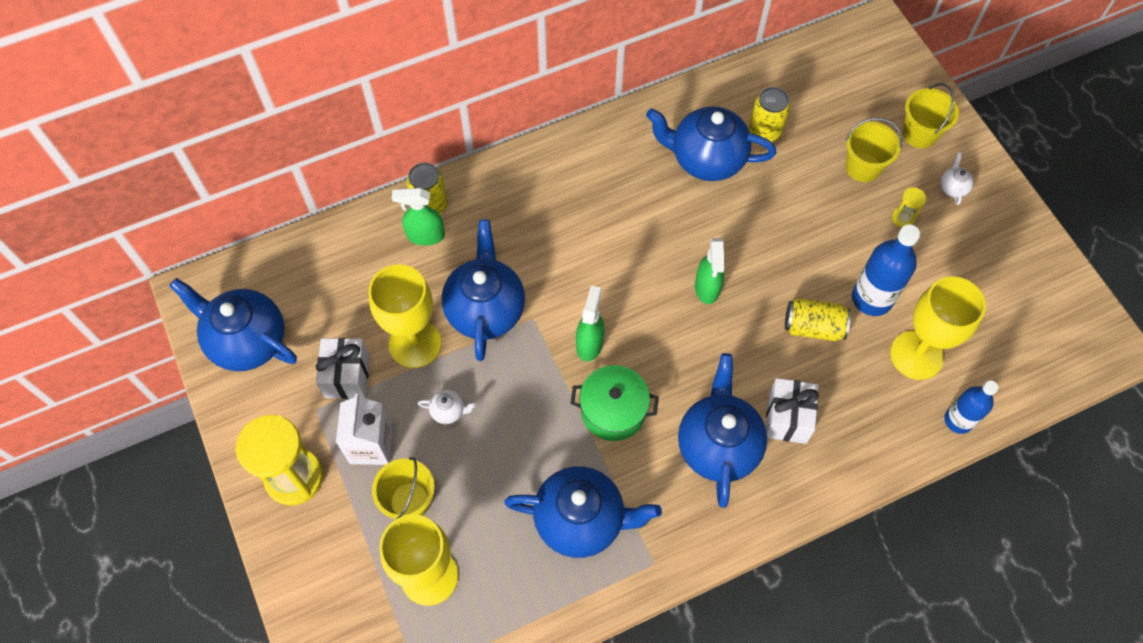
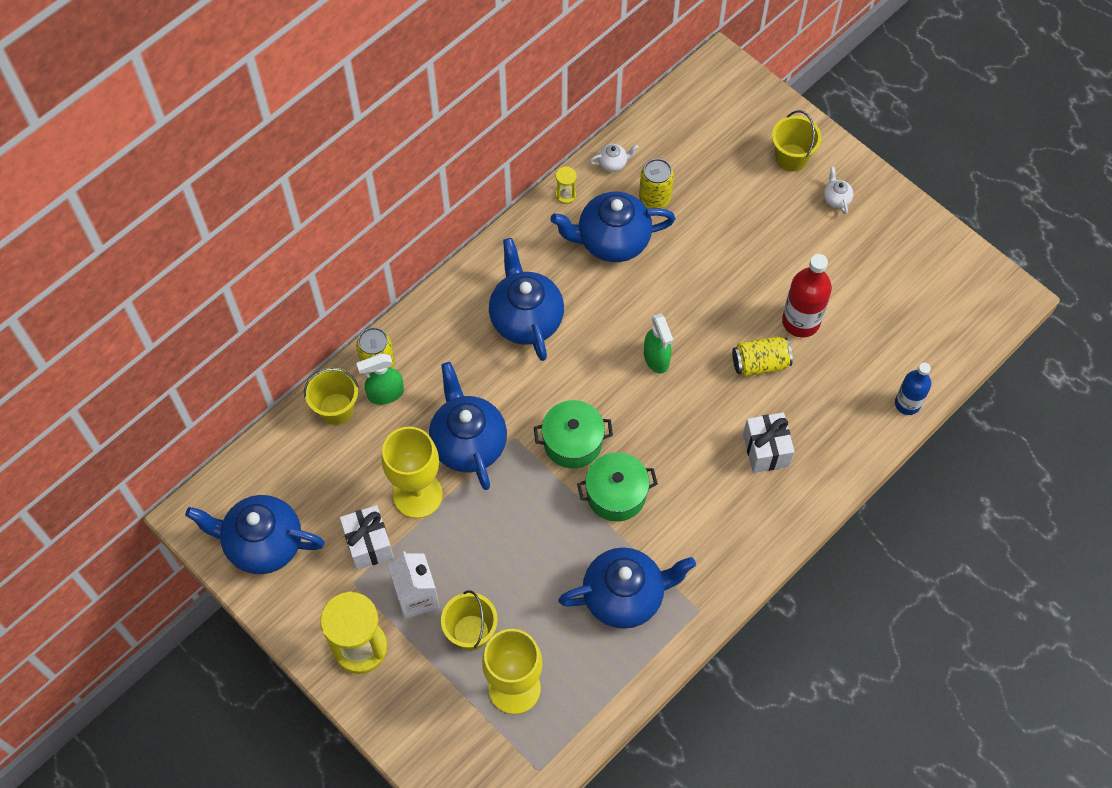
camera: 20 degrees left, 0 degrees up
(448, 411) = (472, 544): white teapot -> white teapot (613, 163)
(589, 343) = (572, 442): green spray bottle -> green pot
(718, 445) = (716, 493): blue teapot -> blue teapot (526, 318)
(862, 167) = (752, 204): yellow bucket -> yellow bucket (336, 409)
(872, 298) = (801, 321): blue bottle -> red bottle
(902, 218) = (802, 240): yellow hourglass -> yellow hourglass (565, 195)
(916, 355) = (855, 359): yellow goblet -> none

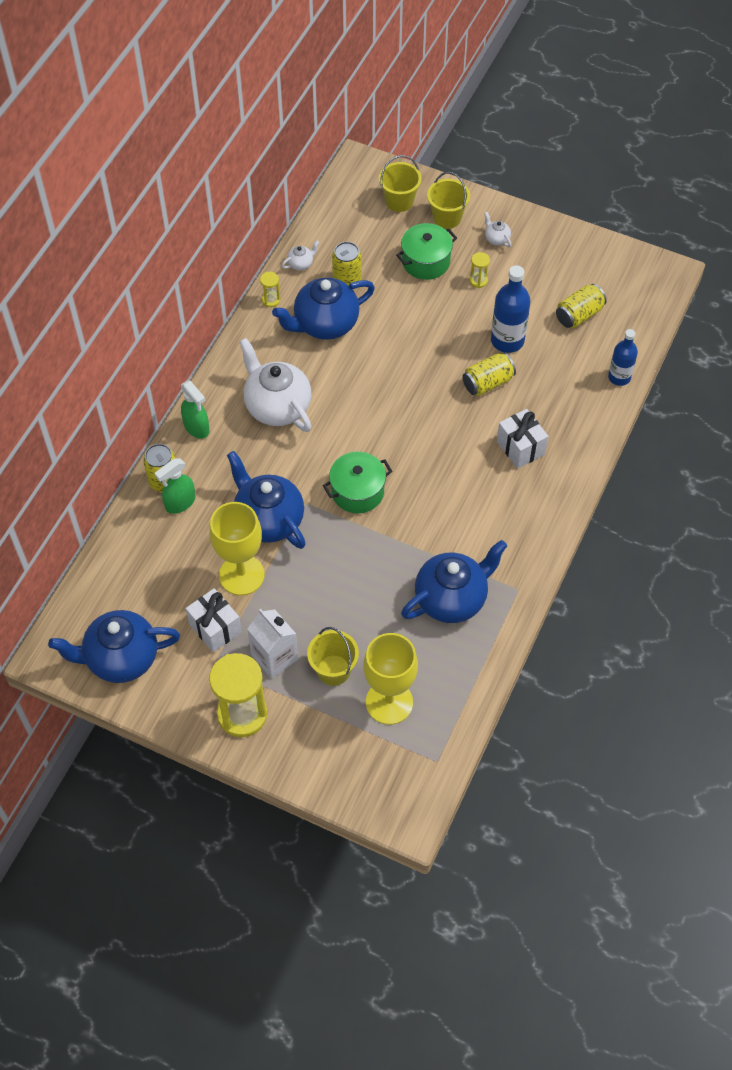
camera: 20 degrees left, 5 degrees down
(336, 409) = (141, 528): yellow bucket -> yellow bucket (399, 201)
(526, 318) = (277, 406): blue teapot -> white teapot
(616, 494) = (411, 521): green pot -> green pot (426, 261)
(656, 359) = (400, 405): green spray bottle -> green spray bottle (197, 428)
(796, 242) = (478, 281): none -> yellow hourglass
(801, 321) = (507, 340): red bottle -> blue bottle
(892, 316) = (579, 315): none -> yellow can

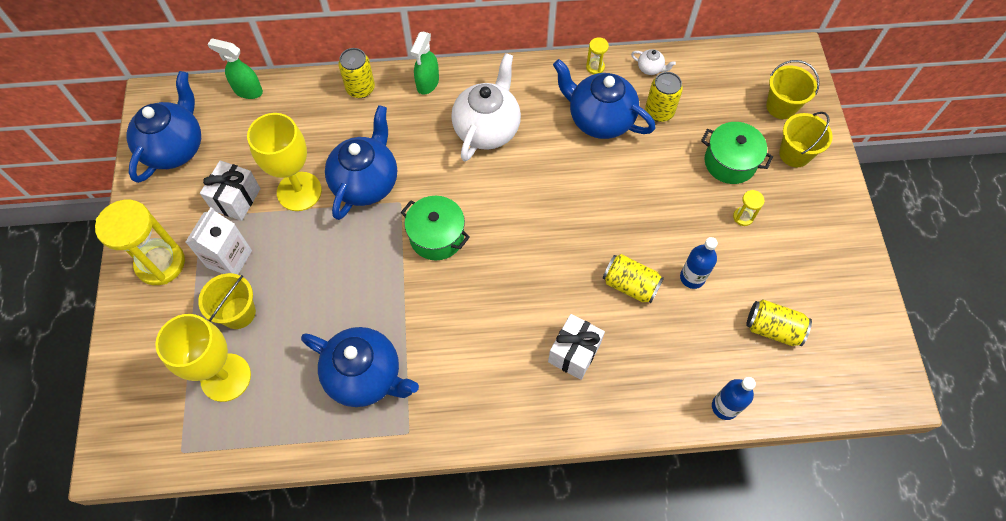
camera: 60 degrees right, 5 degrees up
(121, 658) = (175, 148): blue teapot -> blue teapot turned 60 degrees clockwise
(180, 503) = (346, 110): green spray bottle -> green spray bottle (247, 90)
(496, 239) = (805, 208): white teapot -> none
(507, 340) = (692, 277): blue bottle -> blue bottle, size x0.67

